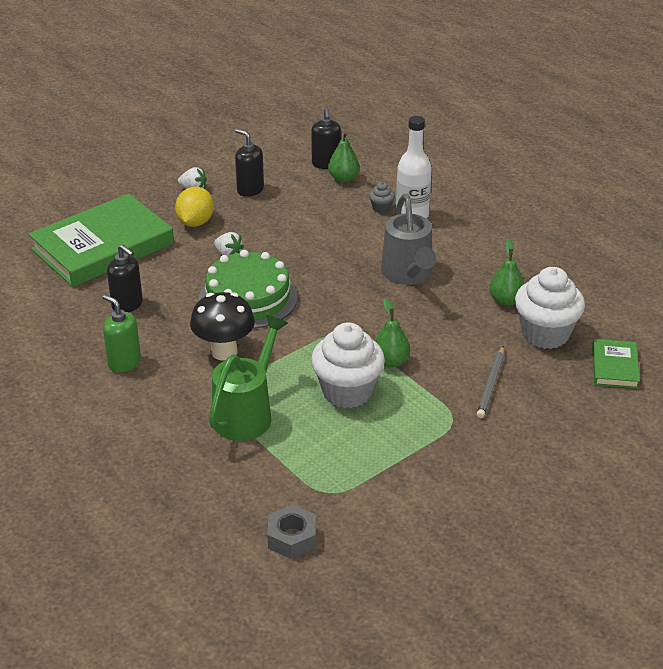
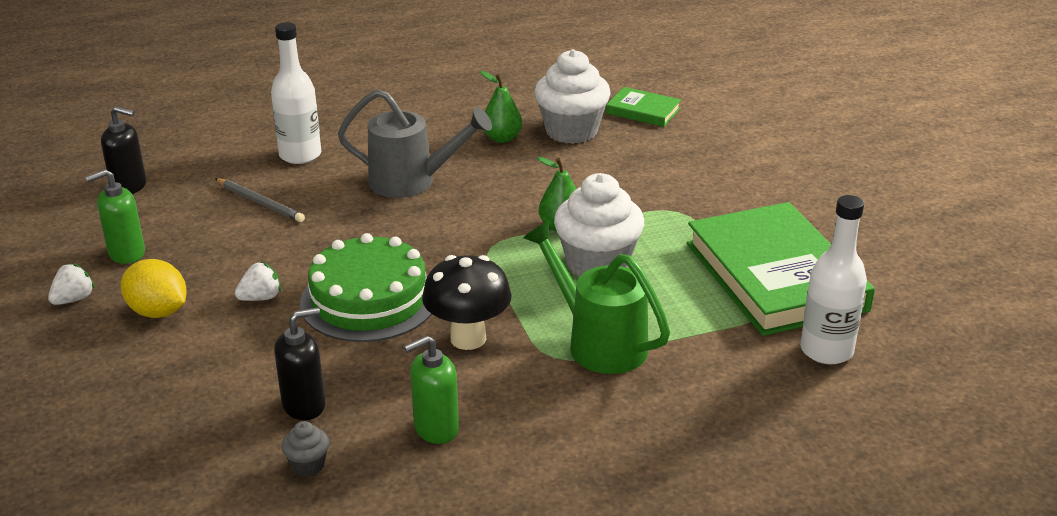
camera: 70 degrees left, 5 degrees down
(103, 246) = (137, 407): green book -> green book (775, 276)
(250, 190) = (126, 253): black soap dispenser -> green soap dispenser
(292, 538) = (826, 350): grey nut -> white bottle
(343, 178) = (176, 181): green pear -> none
(381, 208) = (266, 170): grey cupcake -> grey cupcake (308, 465)
(491, 384) = (633, 177): grey pencil -> grey pencil (260, 202)

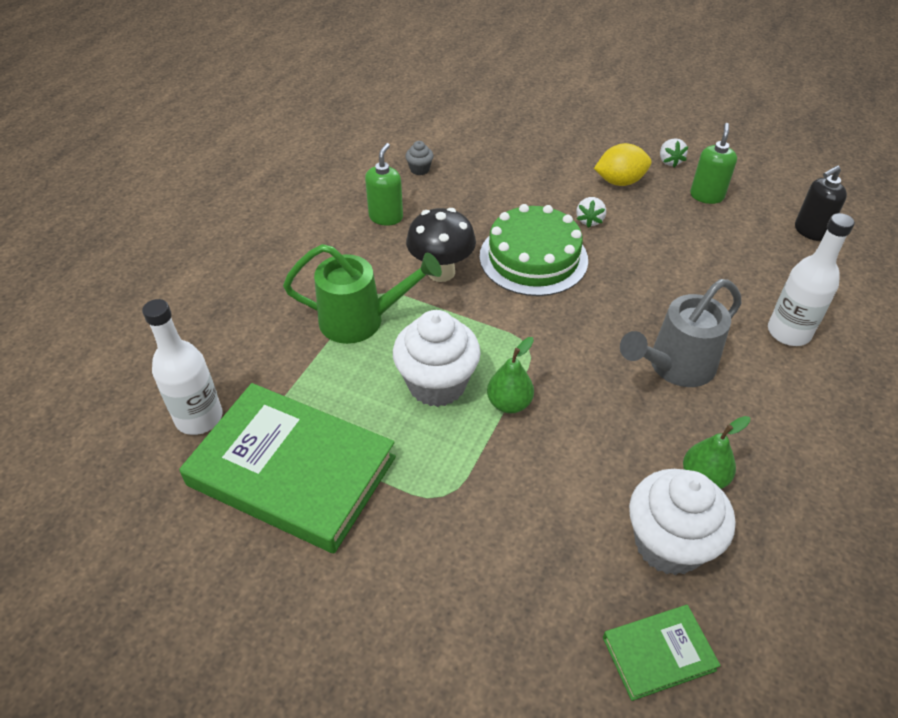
camera: 135 degrees right, 15 degrees up
(260, 202) = (722, 275): grey pencil -> none
(304, 405) = (465, 188): black soap dispenser -> none

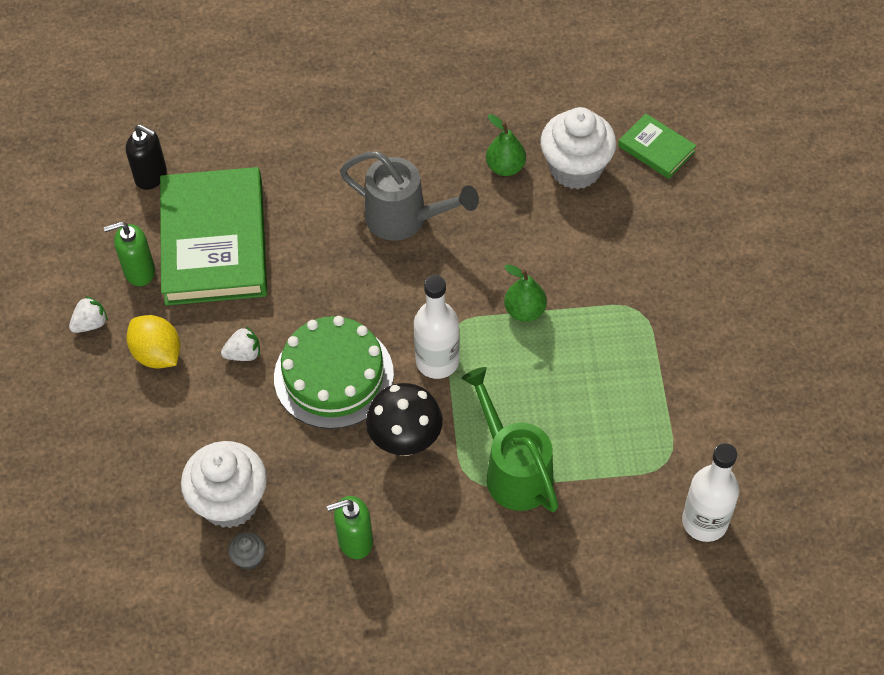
camera: 120 degrees left, 10 degrees up
(292, 471) = (696, 419): green book -> green book (214, 241)
(437, 384) = (542, 370): white cupcake -> white cupcake (230, 502)
(788, 332) = (310, 158): white bottle -> white bottle (437, 361)

